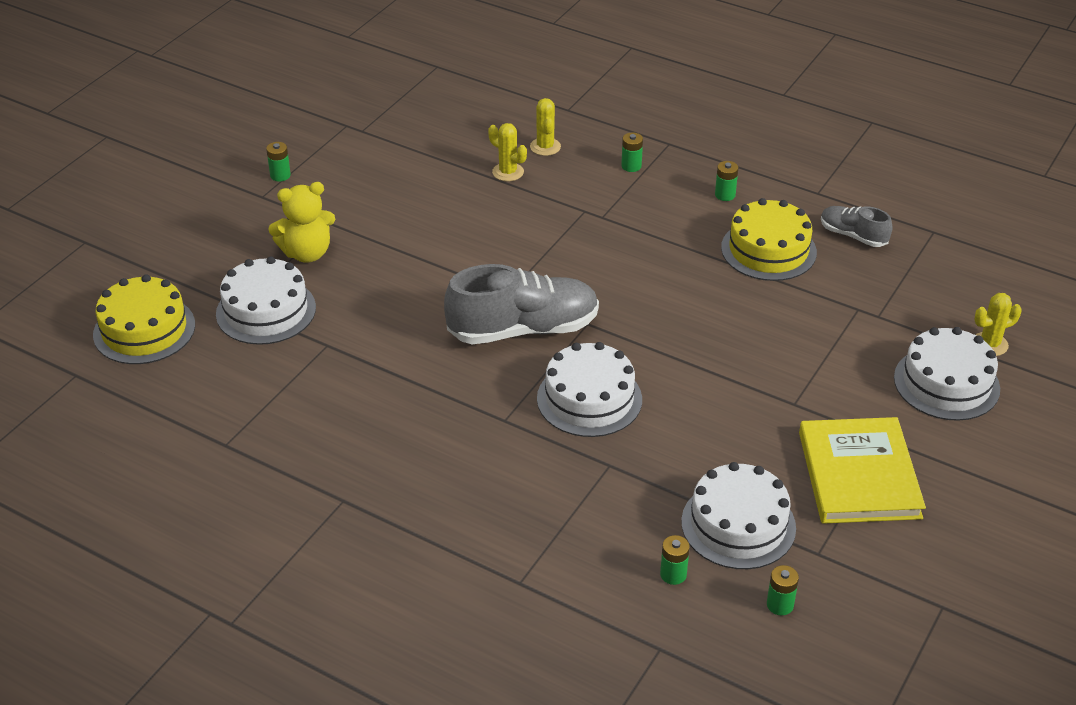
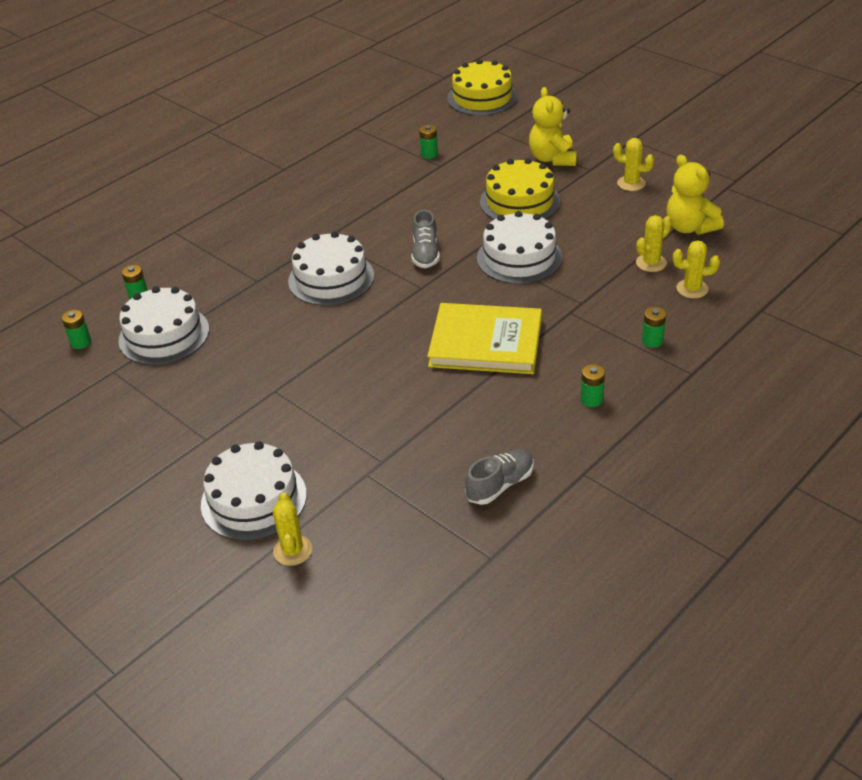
camera: 105 degrees right, 0 degrees up
(266, 311) = (487, 141): white cake -> white cake (519, 257)
(280, 175) = (660, 148): green battery -> green battery (429, 154)
(358, 192) = (631, 183): none -> yellow cactus
(440, 151) = (689, 227): none -> yellow teddy bear
(523, 329) = (425, 253): grey shoe -> grey shoe, size x0.52
(768, 250) = (492, 415): yellow cake -> yellow cake (519, 201)
(858, 475) = (175, 411): yellow book -> yellow book (485, 342)

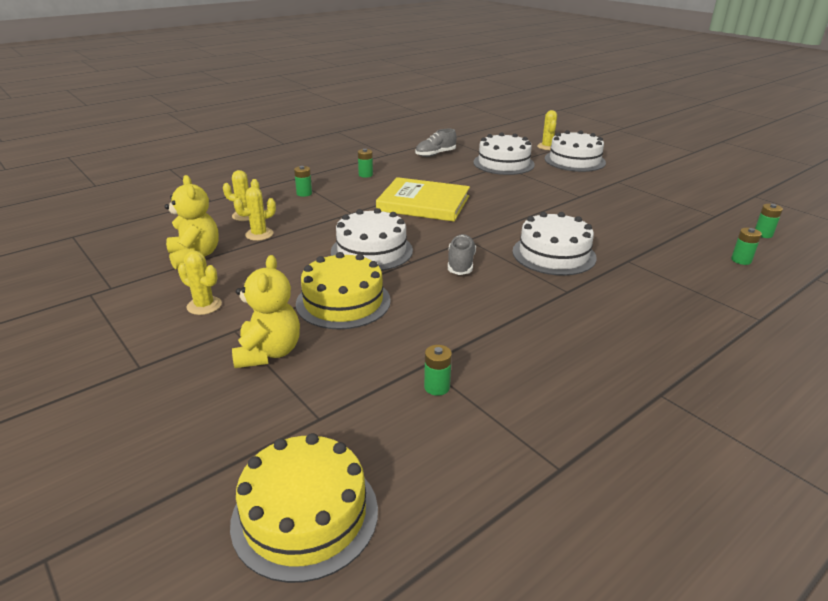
camera: 175 degrees left, 10 degrees down
(164, 335) = (690, 232): white cake -> white cake (503, 163)

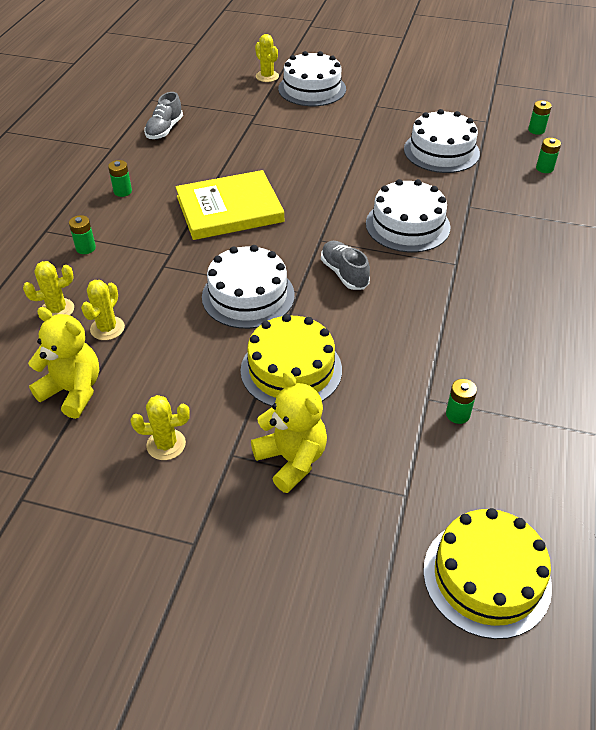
camera: 35 degrees left, 15 degrees up
(503, 163) = (249, 118): white cake -> white cake (441, 151)

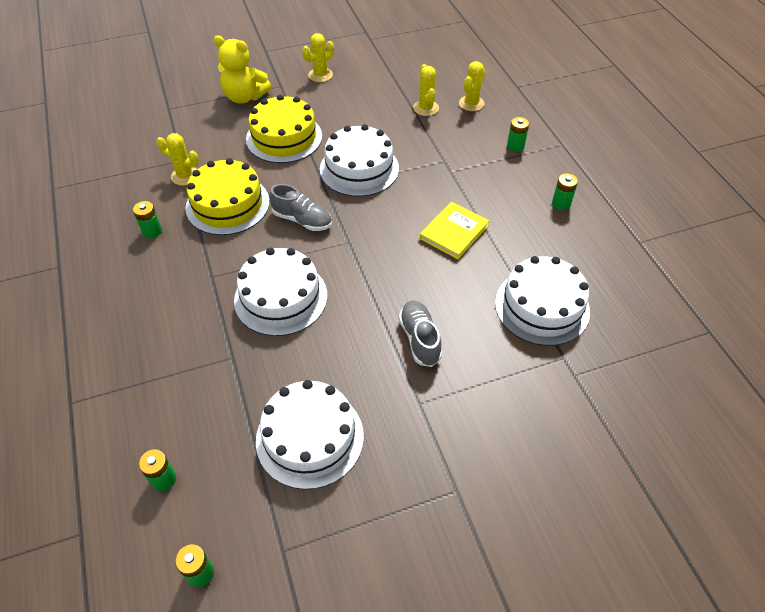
camera: 145 degrees right, 5 degrees up
(73, 391) = (400, 74): yellow teddy bear -> none
(164, 130) = (631, 293): grey shoe -> grey shoe (419, 339)
(229, 209) = (454, 232): yellow book -> yellow book, size x0.59
(267, 76) = (652, 469): yellow cactus -> yellow cactus (185, 176)
(312, 89) = (569, 477): white cake -> white cake (542, 306)
(457, 414) = (155, 159): green battery -> green battery (152, 231)
(486, 577) = (108, 95): yellow cake -> yellow cake (227, 204)

